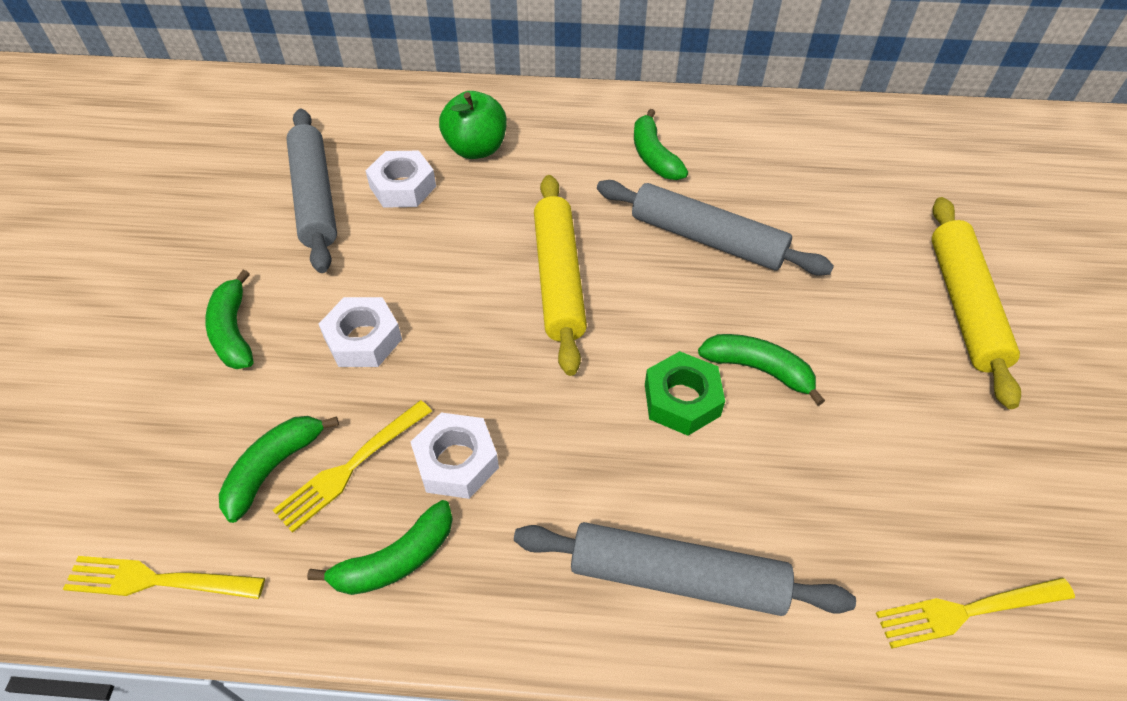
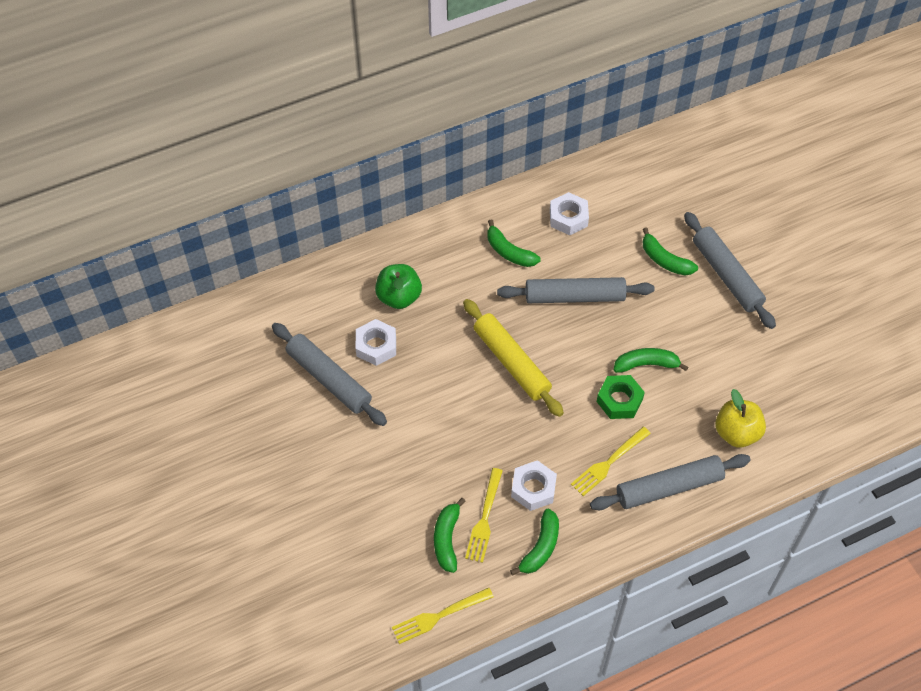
camera: 30 degrees left, 5 degrees up
(233, 331) = (359, 483): green banana -> green banana (665, 260)
(363, 339) = (434, 451): white nut -> white nut (568, 217)
(855, 547) = (736, 433): none -> yellow apple
(964, 305) = (727, 275): yellow rolling pin -> grey rolling pin
(968, 611) = (794, 437): yellow fork -> yellow fork (609, 463)

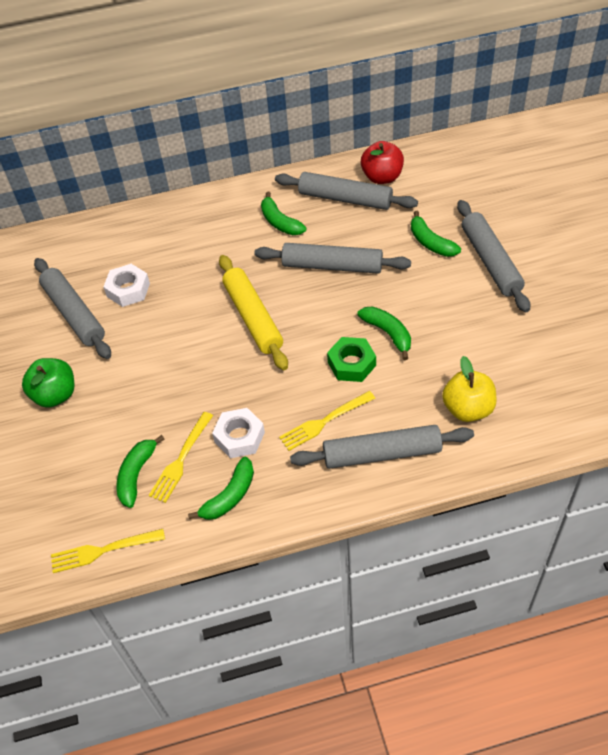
camera: 15 degrees right, 5 degrees down
(399, 297) = (164, 250): green apple -> green apple (55, 395)
(568, 217) = (345, 198): white nut -> grey rolling pin
(599, 188) = (382, 177): none -> red apple
(646, 364) = (388, 333): green banana -> green banana turned 45 degrees clockwise

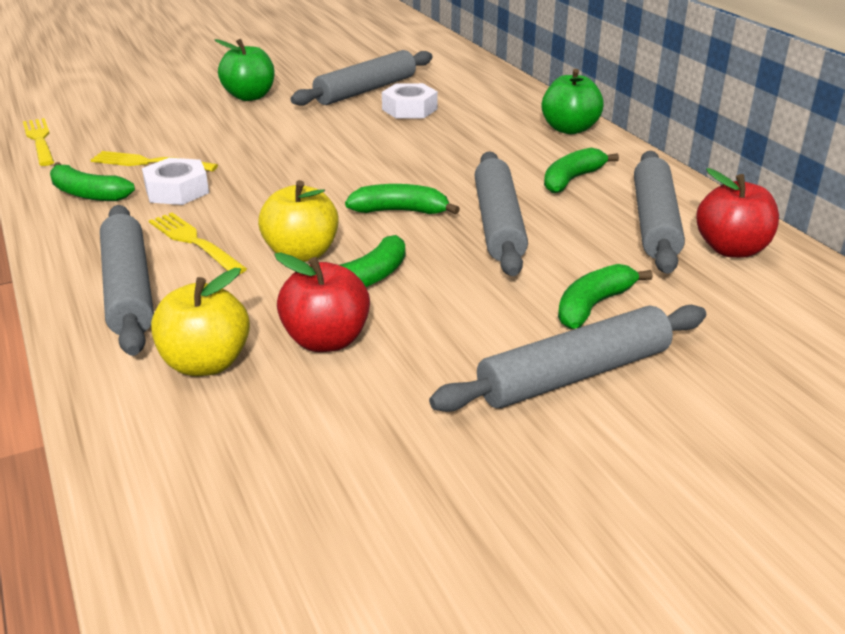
camera: 75 degrees right, 20 degrees down
(136, 475) = (134, 144): green banana -> green banana (400, 211)
(199, 208) = (569, 129): none -> green apple
(253, 317) = (380, 179): yellow rolling pin -> none
(351, 364) = (301, 254): green nut -> yellow apple
(451, 355) = (326, 340): none -> red apple

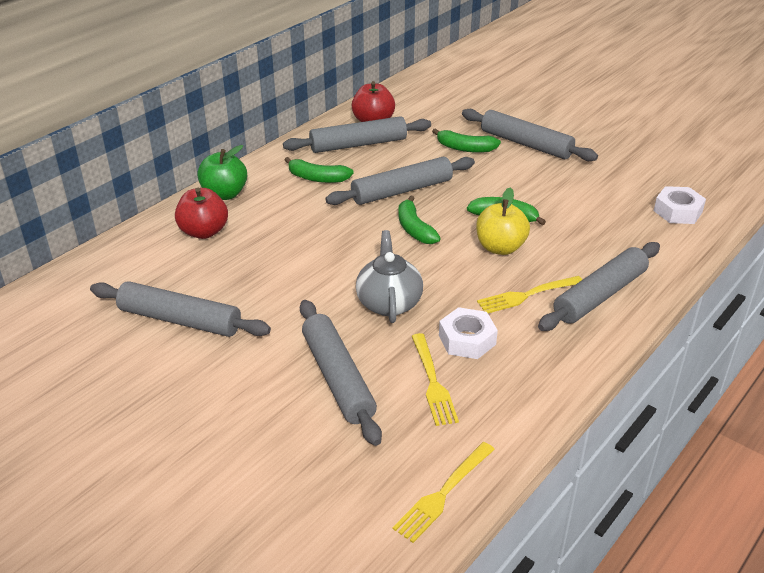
camera: 115 degrees left, 5 degrees up
(88, 194) = (512, 386): green banana -> none
(194, 242) = (527, 295): yellow fork -> yellow fork turned 45 degrees clockwise
(206, 363) = (626, 238): yellow apple -> none
(213, 129) = (337, 378): none -> grey rolling pin
(249, 96) = (235, 393): green apple -> none
(282, 168) = (389, 302): none -> grey teapot
(326, 340) = (570, 210): red apple -> red apple (204, 232)
(409, 109) = (220, 278): white nut -> white nut (678, 211)

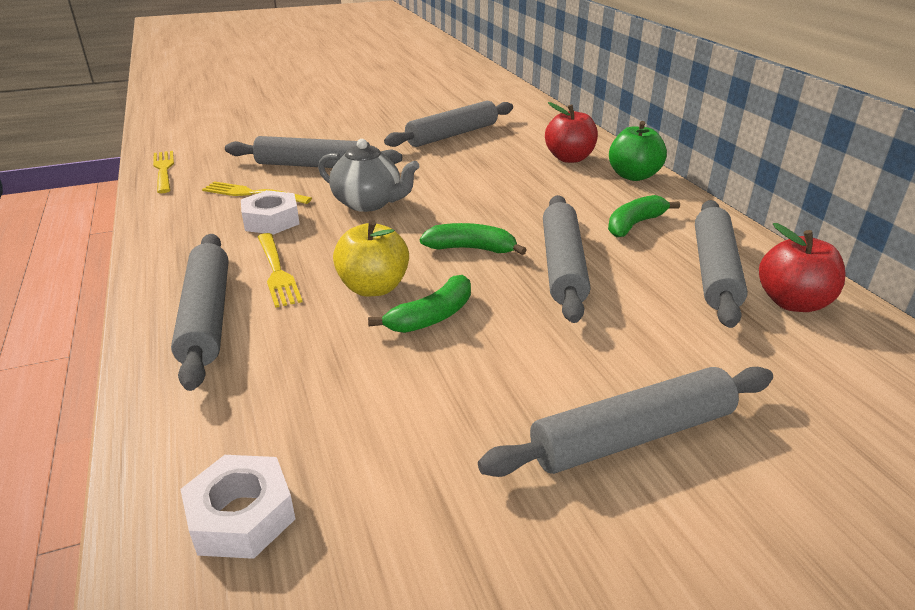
camera: 120 degrees right, 5 degrees down
(465, 148) = (653, 357): green banana -> none
(527, 295) = (277, 271): yellow fork -> yellow fork turned 150 degrees clockwise

